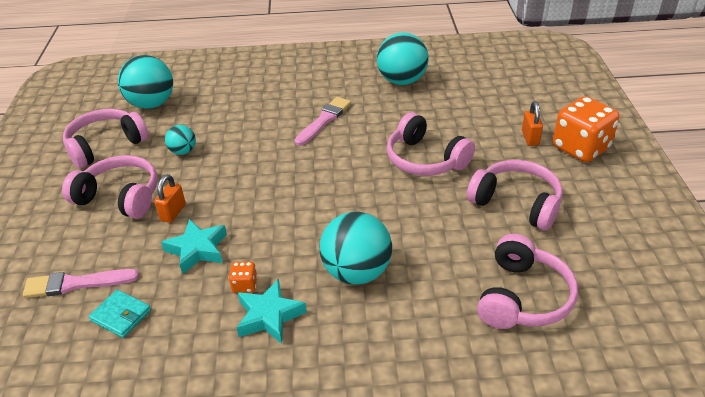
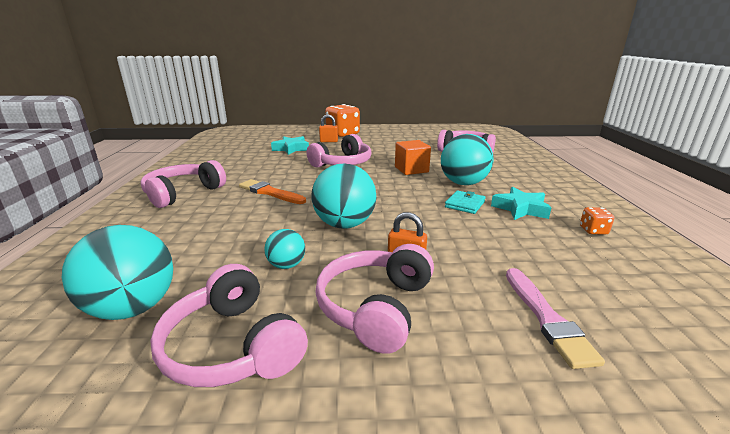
camera: 90 degrees left, 15 degrees down
(121, 315) = (569, 277): turquoise wallet -> turquoise wallet (465, 204)
(197, 249) = (460, 242): turquoise star -> turquoise star (291, 149)
(244, 285) = (495, 218): orange dice -> orange dice (593, 230)
(324, 120) = (270, 192): pink brush -> orange brush
(402, 81) = (230, 166): turquoise ball -> turquoise ball (344, 224)
(408, 223) = (411, 169): none -> orange cube
(516, 203) = (391, 147): pink headphones -> pink headphones (183, 193)

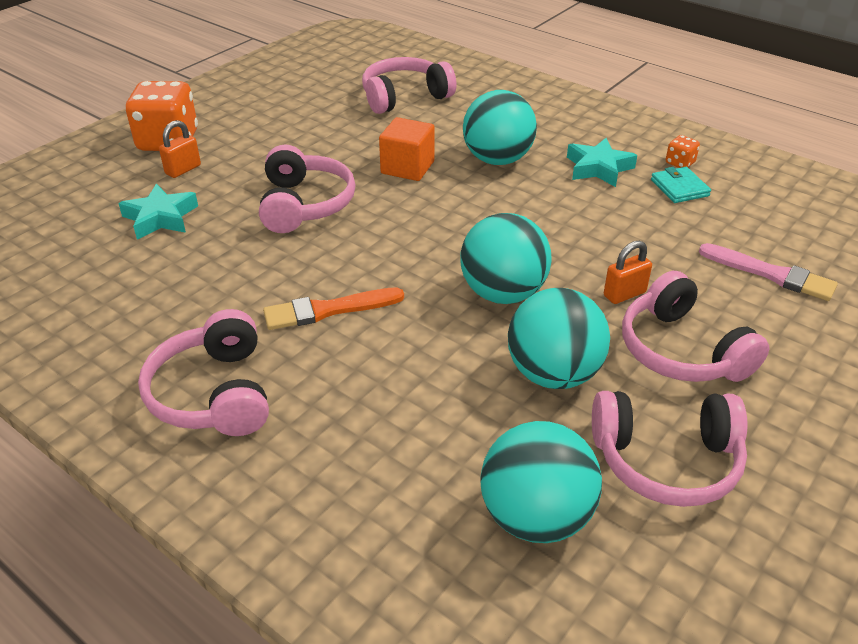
camera: 50 degrees left, 15 degrees up
(286, 265) = (553, 374): turquoise ball -> turquoise ball, size x1.92
(465, 204) = (549, 192): turquoise wallet -> turquoise wallet (679, 188)

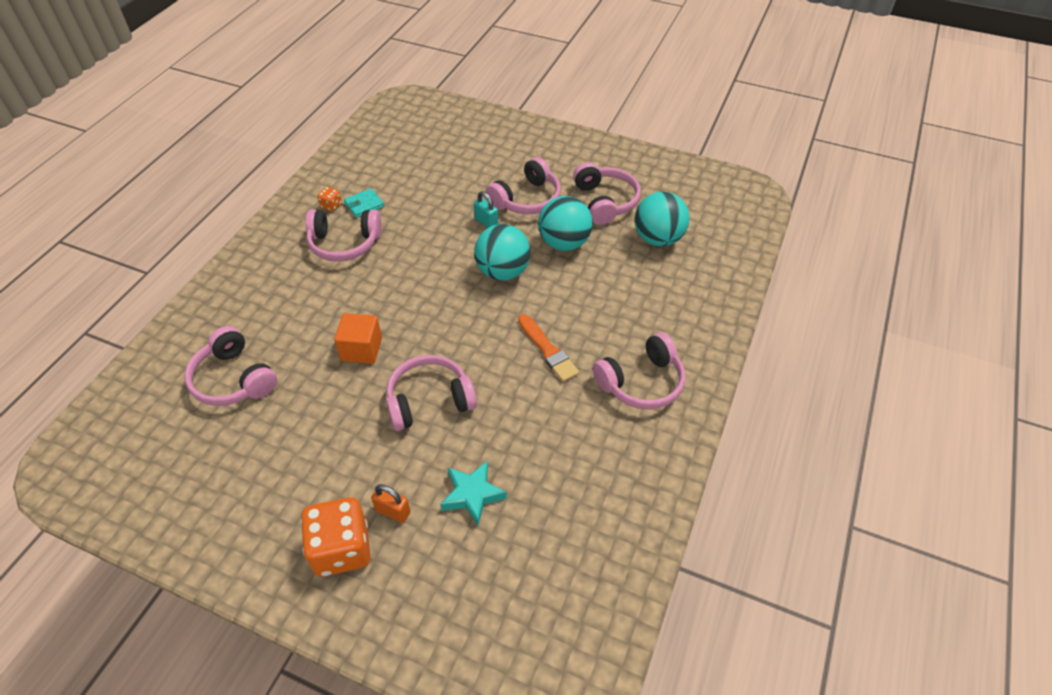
camera: 105 degrees left, 10 degrees up
(497, 160) = (341, 298): turquoise ball -> none
(598, 168) = (344, 243): turquoise star -> pink headphones
(624, 294) = (486, 222): orange padlock -> turquoise padlock
(771, 274) = (449, 169): pink brush -> none

